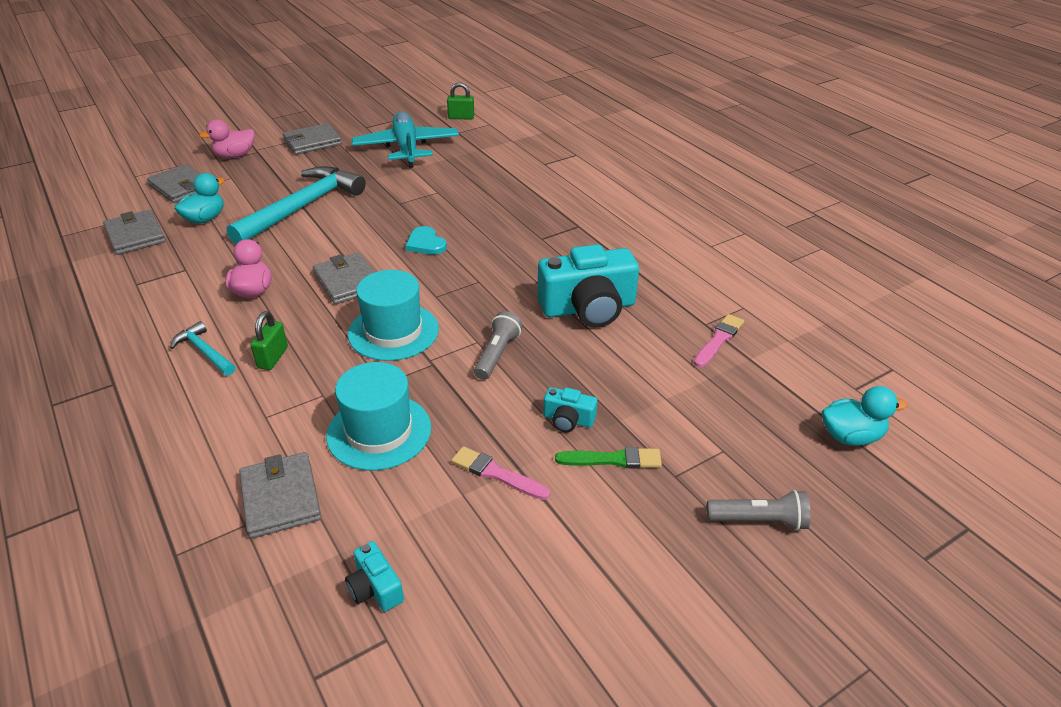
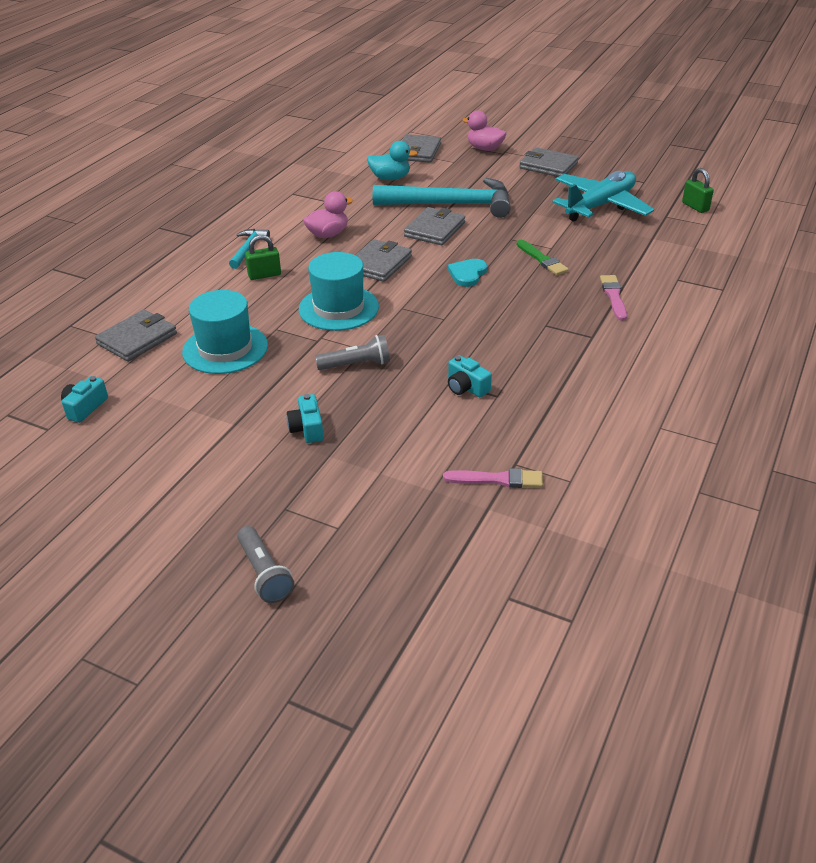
camera: 60 degrees right, 0 degrees up
(135, 235) = (343, 167): grey wallet -> grey wallet (434, 229)
(497, 474) = (221, 416): pink brush -> pink brush (613, 296)
(588, 308) = (466, 387): turquoise camera -> turquoise camera, size x0.46
(613, 459) = (278, 468): green brush -> green brush (542, 260)
(850, 436) = (426, 610): turquoise duck -> none

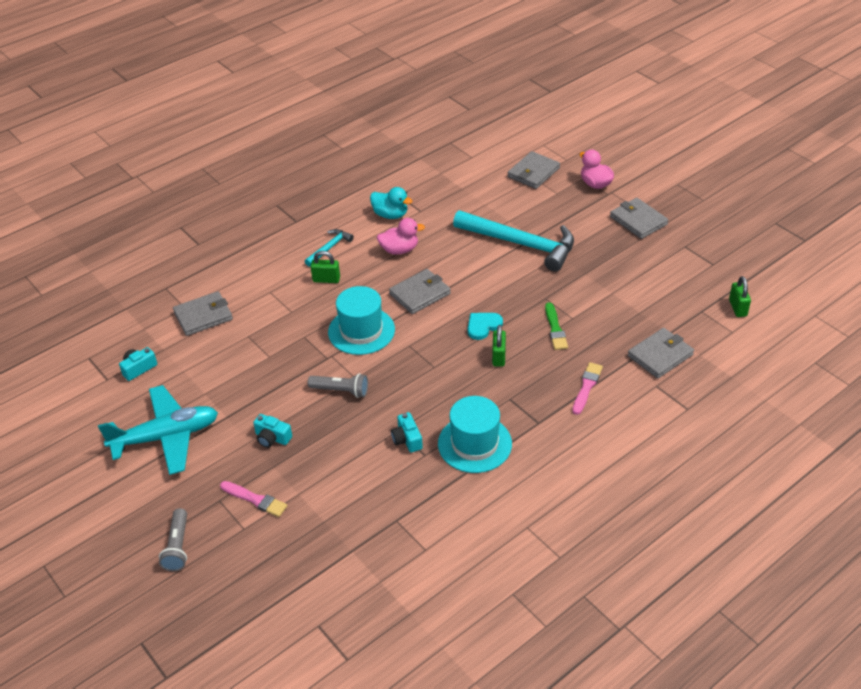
camera: 25 degrees right, 5 degrees up
(225, 349) = (258, 345): turquoise hat -> turquoise hat (474, 444)
(307, 428) = (272, 438): turquoise camera -> turquoise camera turned 75 degrees counterclockwise
(390, 178) = (489, 199): turquoise duck -> turquoise duck (390, 215)
(434, 229) = (488, 269): grey wallet -> grey wallet (660, 355)
(497, 479) = (374, 529): pink brush -> pink brush (255, 499)
(505, 294) = (498, 357): none -> green padlock
(600, 206) = (650, 282): turquoise plane -> turquoise plane (166, 437)

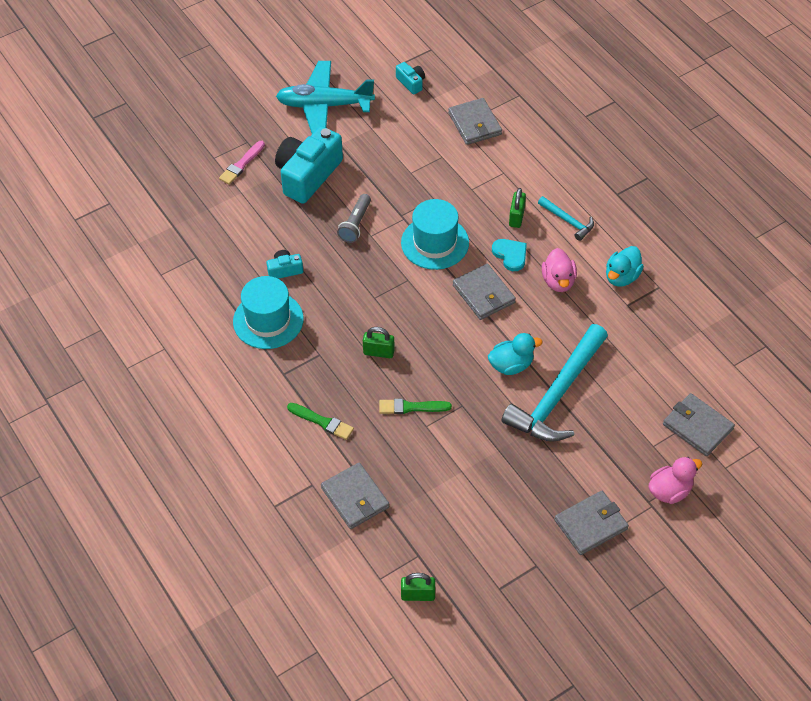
camera: 95 degrees right, 10 degrees up
(166, 437) = (324, 105): turquoise plane -> turquoise plane turned 105 degrees clockwise
(178, 546) = (206, 118): grey flashlight -> none
(272, 438) = (308, 175): turquoise camera -> turquoise camera, size x2.19
(483, 326) = (426, 344): turquoise heart -> turquoise heart (510, 255)
(496, 272) = (511, 365): none -> turquoise duck
(586, 387) = (322, 422): pink brush -> green brush

